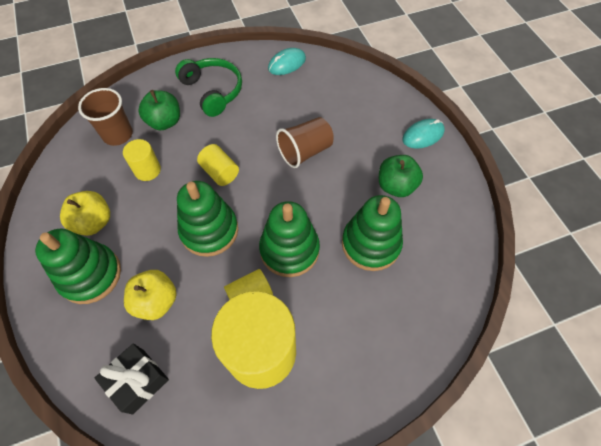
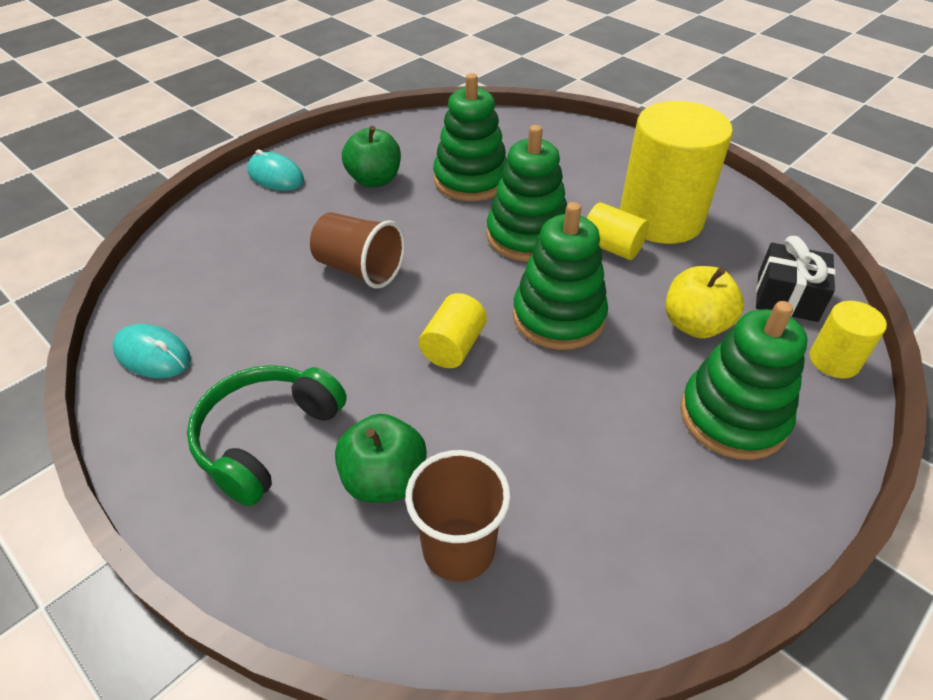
camera: 115 degrees left, 15 degrees down
(94, 222) = (658, 467): yellow apple -> none
(147, 170) = (509, 446): yellow cylinder -> yellow cylinder (834, 361)

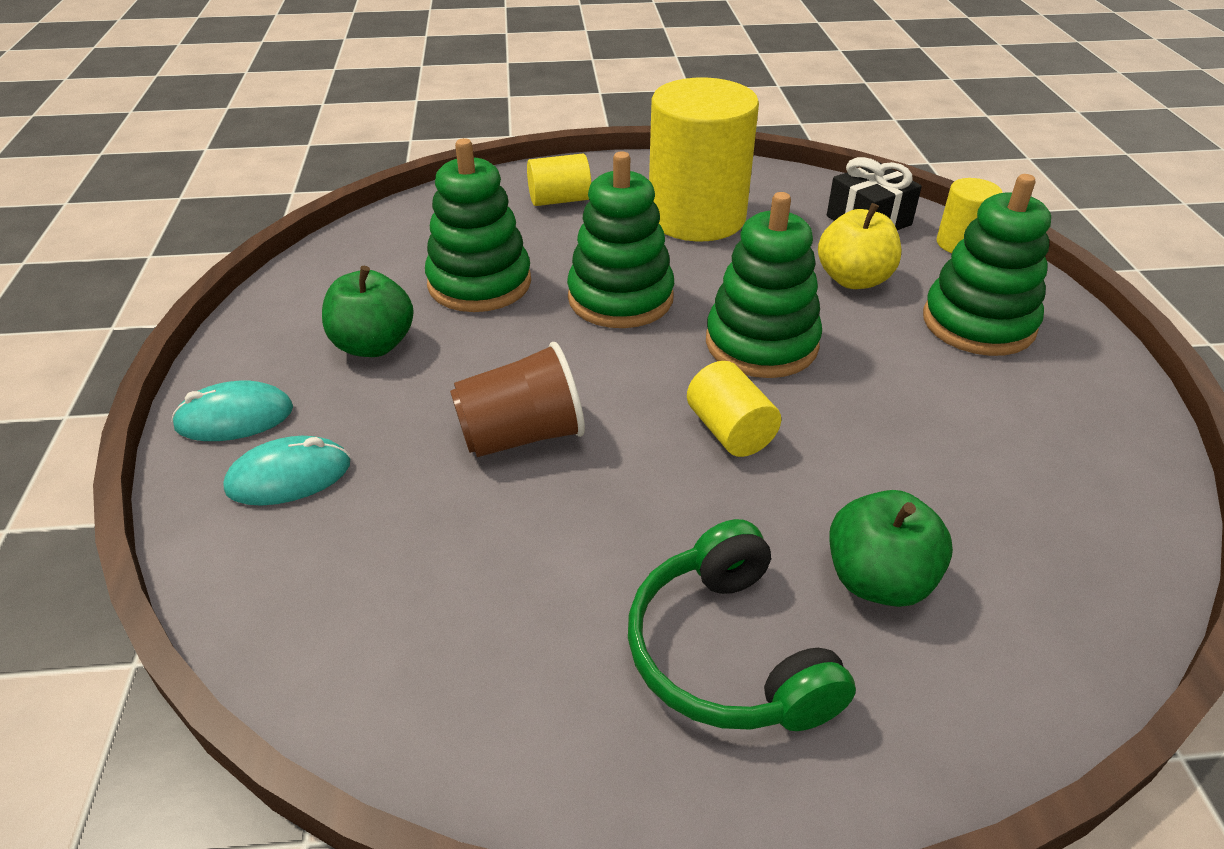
camera: 50 degrees left, 5 degrees down
(153, 355) = (451, 708): turquoise mouse -> turquoise mouse (289, 476)
(458, 549) = (1011, 570): brown cup -> none
(611, 247) = (701, 262): yellow cylinder -> yellow cylinder (559, 200)

